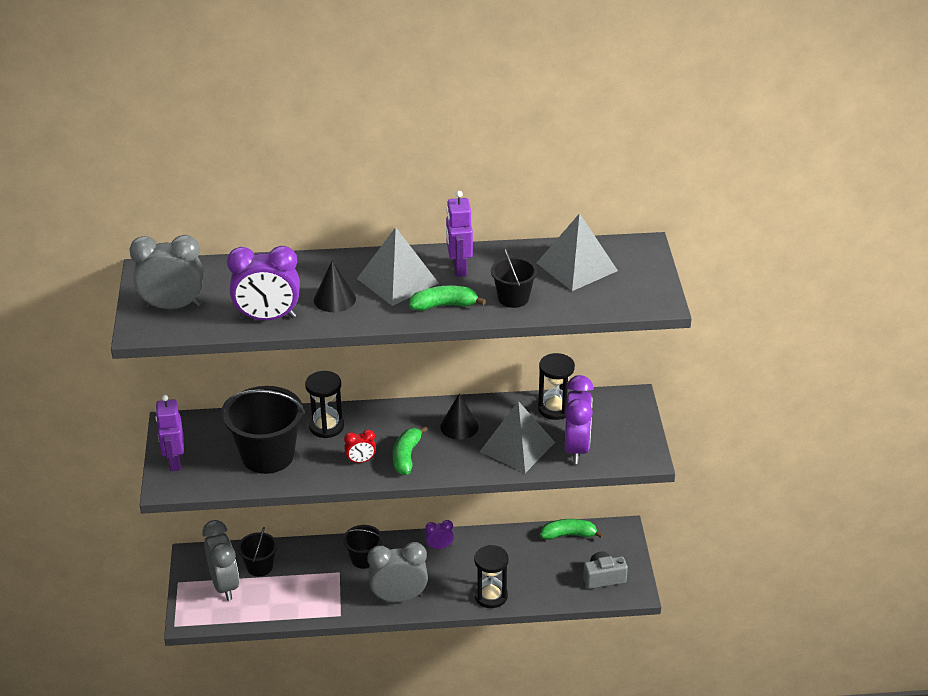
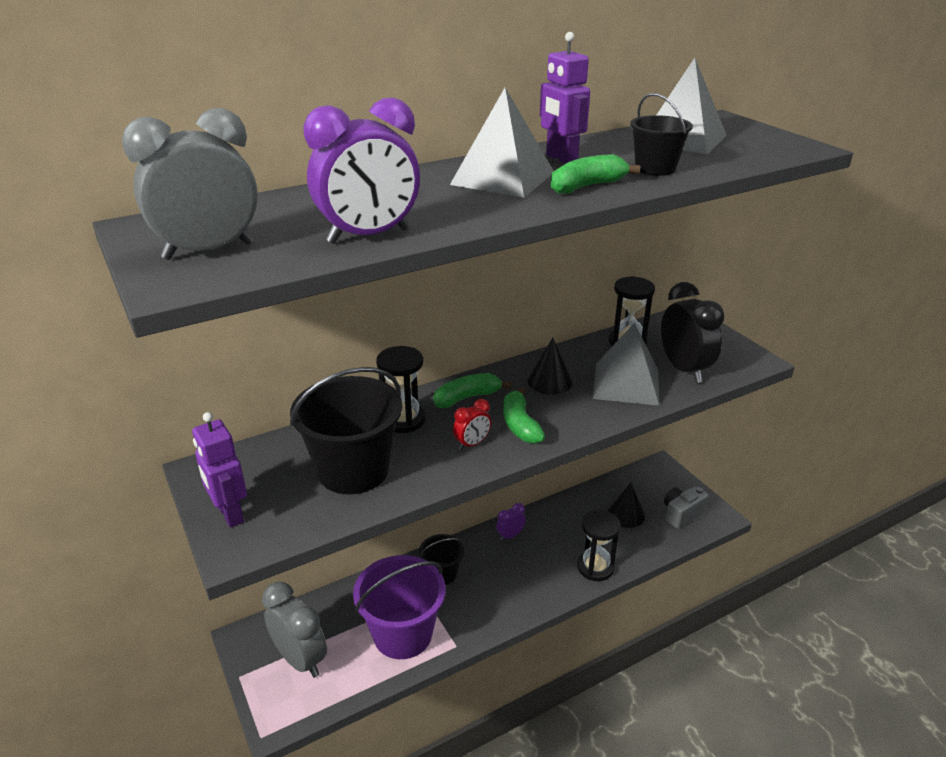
camera: 25 degrees left, 5 degrees down
(260, 566) = (331, 622): black bucket -> none
(306, 593) = (402, 634): none -> purple bucket
(334, 299) = (443, 205): black cone -> black cone (626, 514)
(399, 598) = (506, 602): grey clock -> none
(568, 535) = (619, 485): green banana -> green banana (467, 398)
(577, 448) = (684, 369): purple clock -> black clock

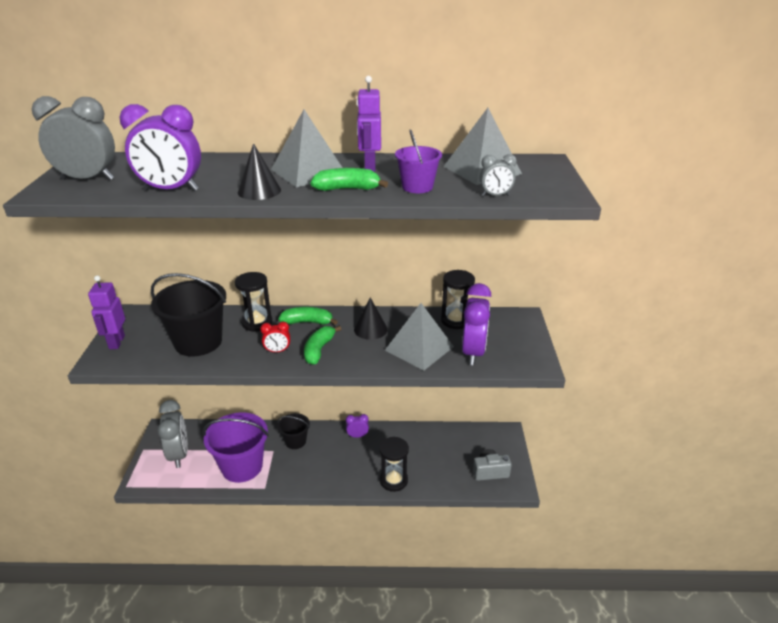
camera: 30 degrees right, 0 degrees up
(626, 514) = (448, 455): black cone -> black cone (259, 191)
(655, 168) = (417, 187): black bucket -> purple bucket
(684, 369) = (473, 352): black clock -> purple clock
(746, 161) = (495, 196): none -> grey clock

